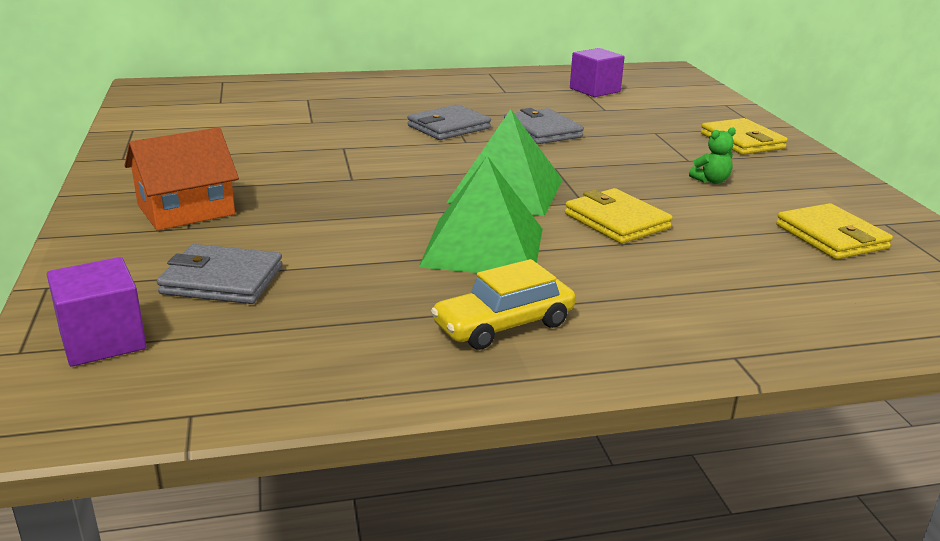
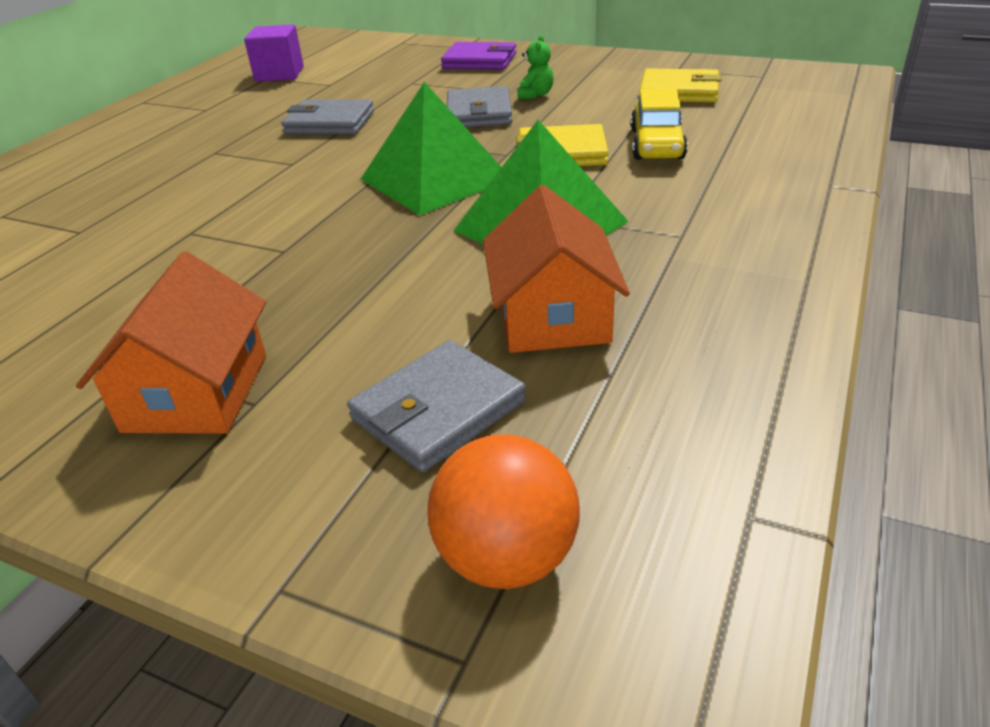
camera: 50 degrees left, 10 degrees up
(103, 341) = (506, 557): purple cube -> orange ball
(363, 285) = (552, 315): none -> orange house
(449, 127) = (241, 161): grey wallet -> grey wallet (479, 113)
(503, 325) = (703, 262): yellow car -> yellow car (656, 144)
(742, 141) = (479, 61): yellow wallet -> purple wallet

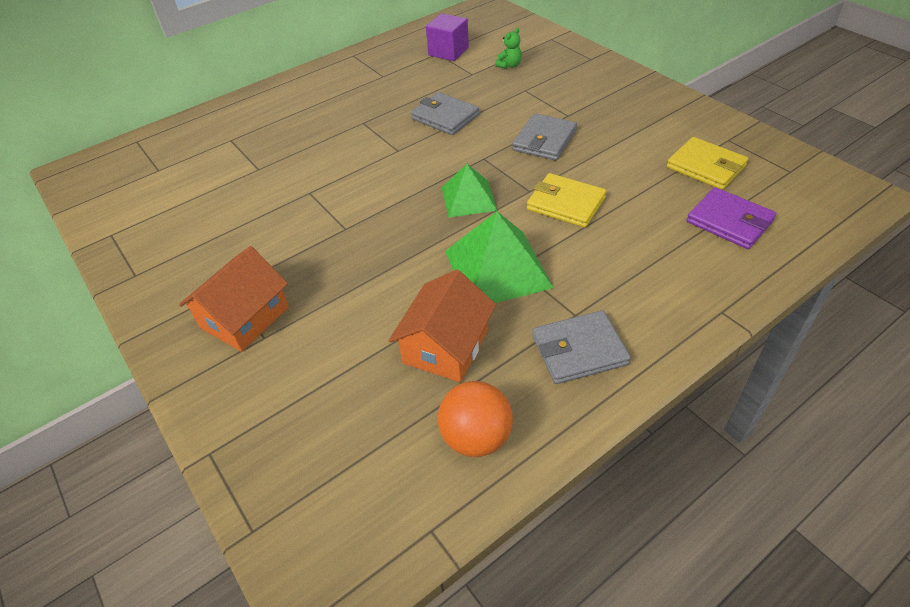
camera: 30 degrees right, 10 degrees up
(435, 179) = (468, 198): green pyramid -> green pyramid, size x0.63
(438, 410) = (340, 385): grey wallet -> grey wallet (579, 350)
(479, 61) = (589, 80): purple wallet -> purple wallet (729, 221)
(506, 557) = (306, 489): orange ball -> orange ball (476, 437)
(535, 95) = (597, 134): green teddy bear -> green teddy bear (509, 65)
(656, 144) = (637, 219): yellow car -> none

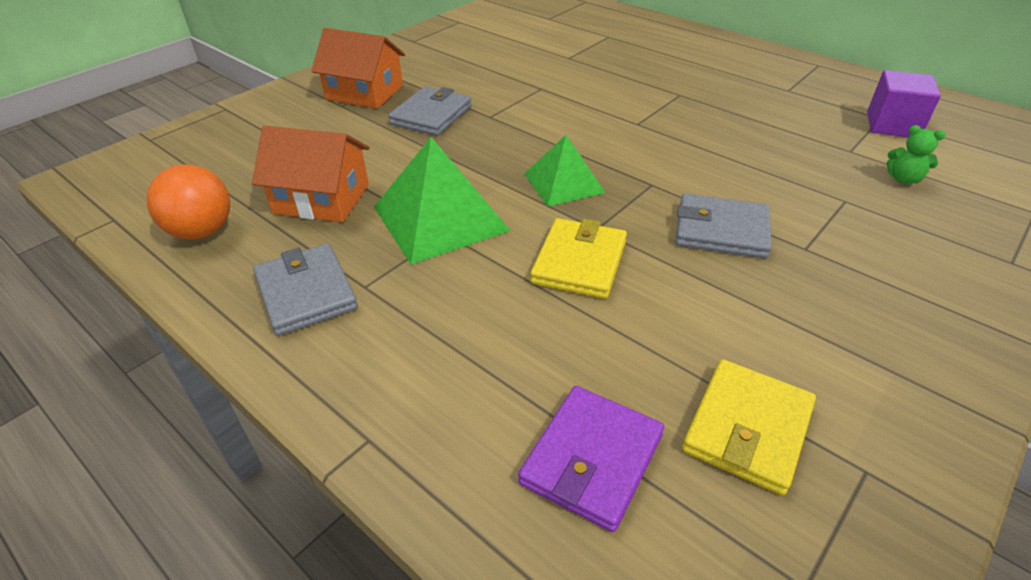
camera: 75 degrees right, 5 degrees down
(445, 117) = (726, 144): grey wallet -> grey wallet (431, 115)

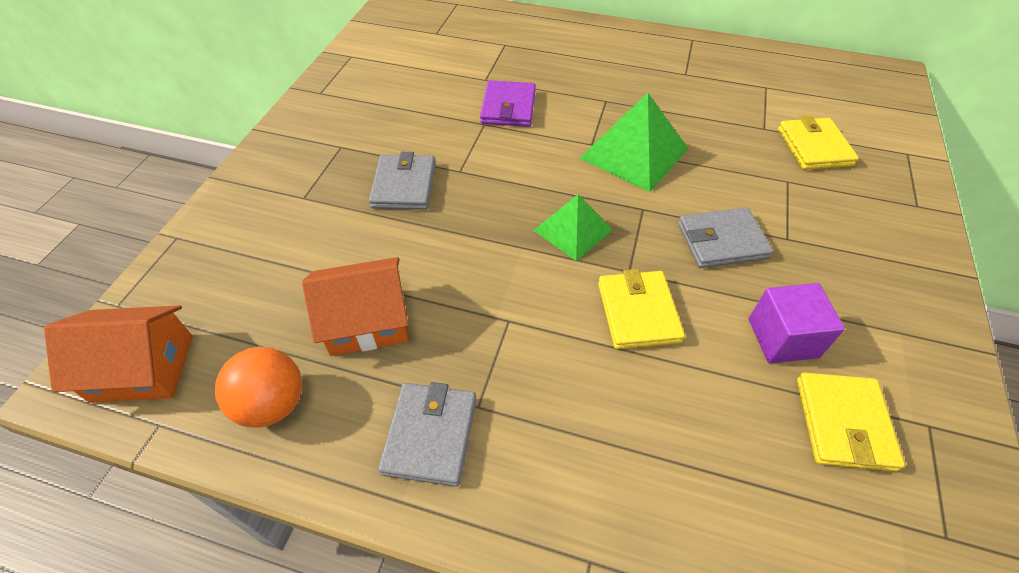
camera: 25 degrees left, 10 degrees up
(306, 293) = (430, 435): grey wallet -> grey wallet turned 60 degrees clockwise
(364, 92) = (316, 174): orange house -> orange house (143, 368)
(440, 218) = (494, 306): green pyramid -> green pyramid (634, 153)
(592, 459) = (762, 499): purple wallet -> purple wallet (508, 107)
(892, 125) = (778, 92): purple cube -> purple cube (782, 338)
(903, 179) = (814, 147): green teddy bear -> yellow wallet

